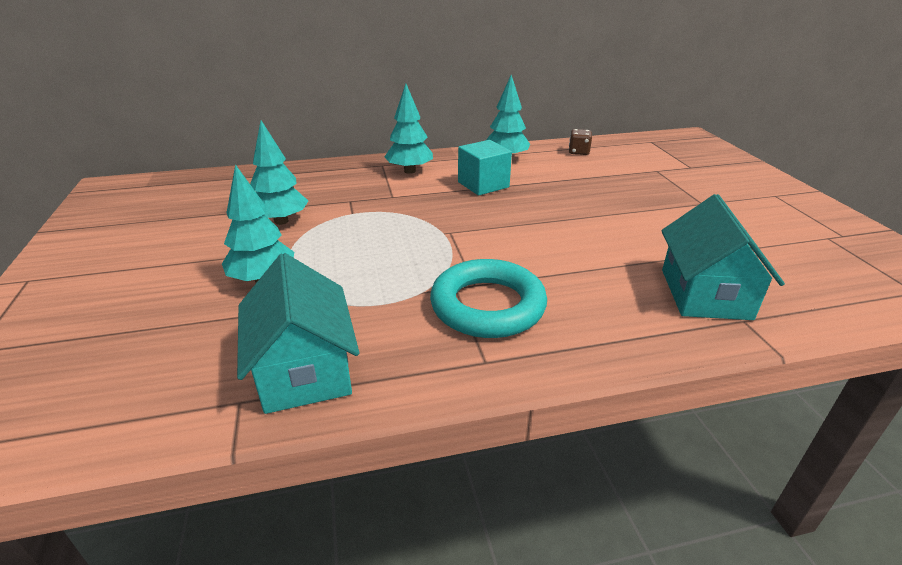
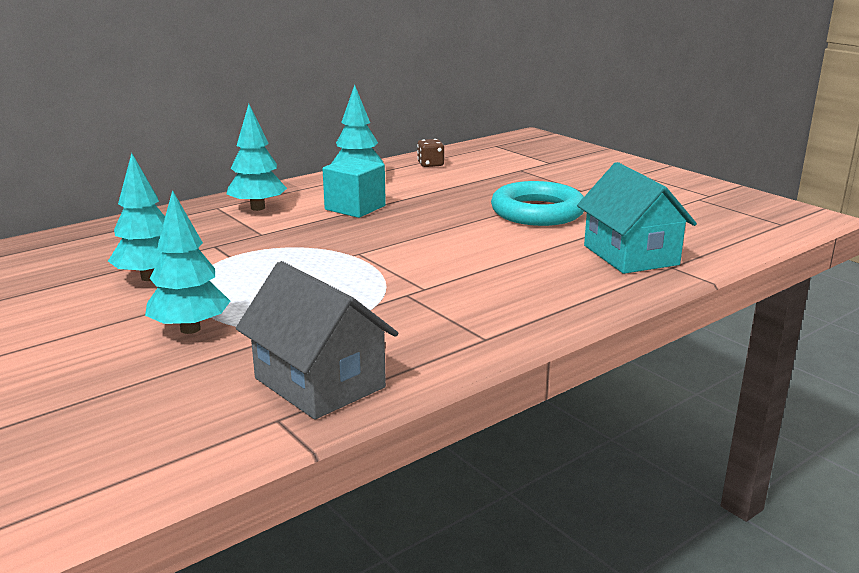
camera: 25 degrees left, 10 degrees down
(304, 370) = (319, 383): turquoise house -> grey house
(487, 306) = (451, 301): turquoise ring -> turquoise ring (537, 212)

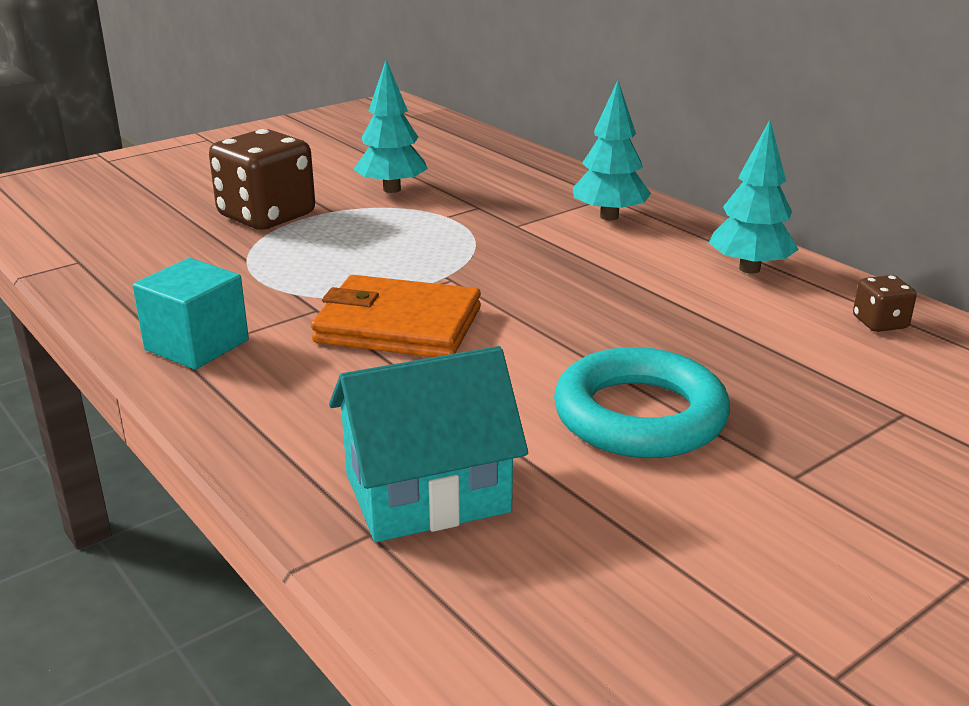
camera: 90 degrees right, 5 degrees up
(190, 329) = (266, 216): turquoise tree -> brown dice
(319, 383) = (130, 273): grey house -> none
(355, 208) = (624, 271): turquoise cube -> turquoise cube (197, 345)
(434, 267) = (398, 325): none -> orange wallet

